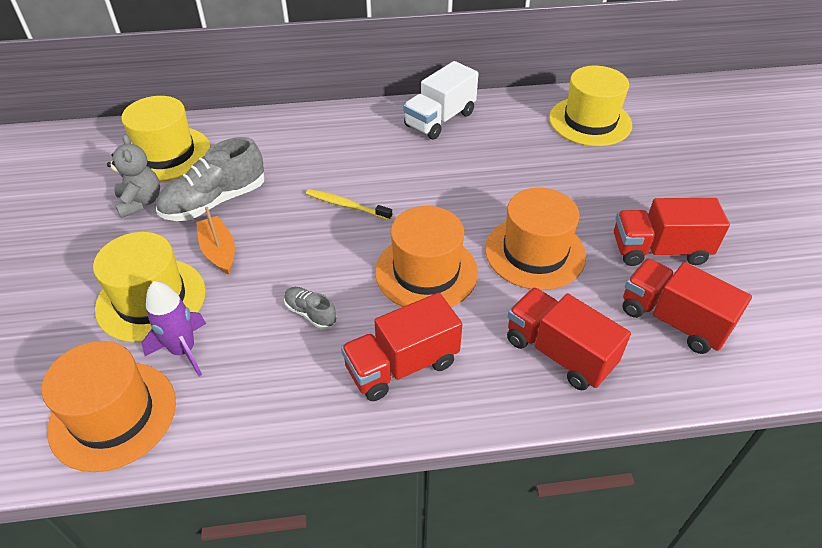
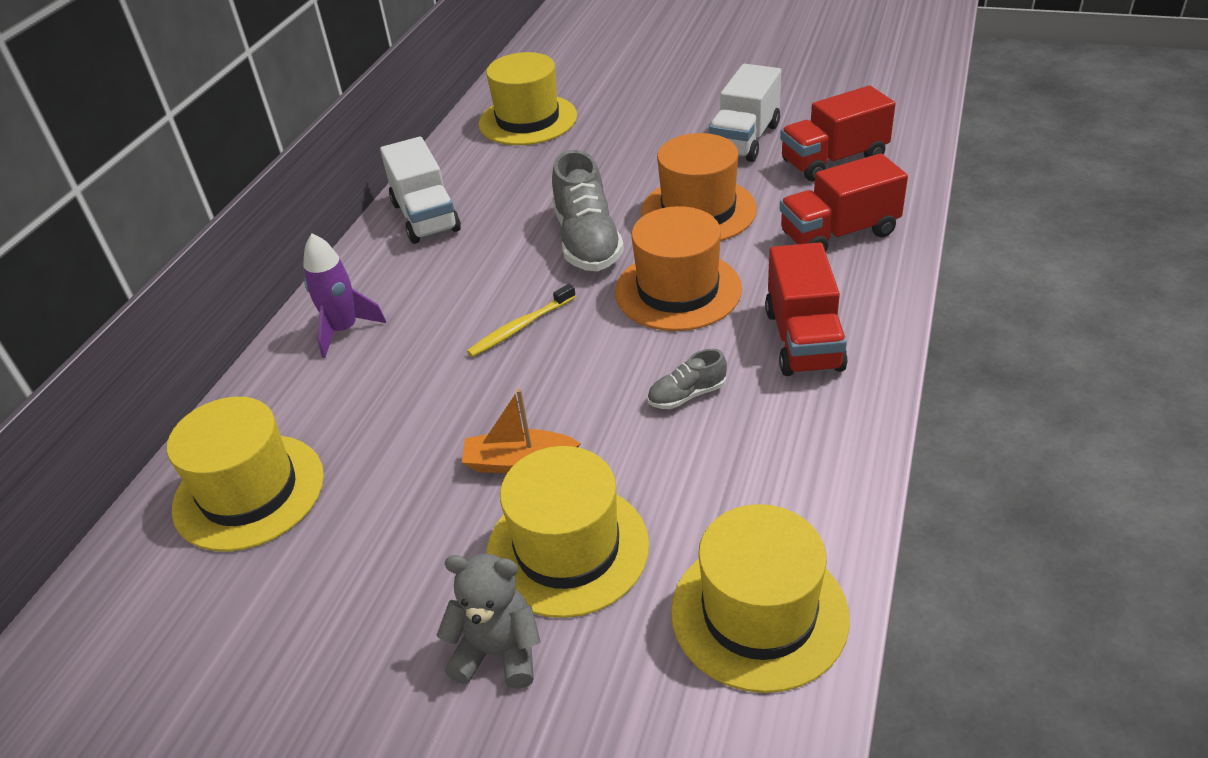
camera: 60 degrees left, 5 degrees down
(113, 415) = (759, 613): orange hat -> yellow hat
(140, 202) = (343, 538): grey teddy bear -> grey teddy bear (498, 652)
(183, 350) = (683, 525): purple rocket -> purple rocket (344, 330)
(214, 201) = (411, 451): grey shoe -> grey shoe (587, 241)
(659, 250) = (744, 140): red truck -> white truck

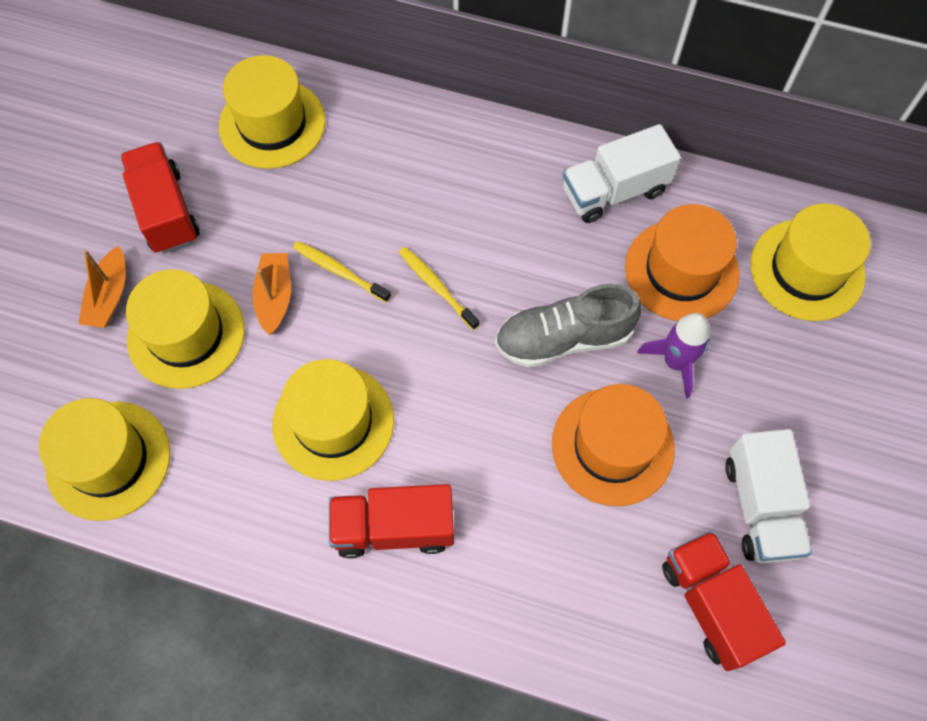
camera: 85 degrees right, 25 degrees up
(344, 330) = (446, 151): purple rocket -> purple rocket (675, 362)
(490, 406) = (339, 271): none -> yellow toothbrush
(498, 652) = (109, 296): grey teddy bear -> orange boat
(678, 290) = (478, 420): orange hat -> orange hat (681, 270)
(687, 395) = (333, 422): grey shoe -> yellow hat
(744, 140) = (760, 506): white truck -> white truck turned 120 degrees counterclockwise
(838, 234) = (561, 587): red truck -> red truck (166, 211)

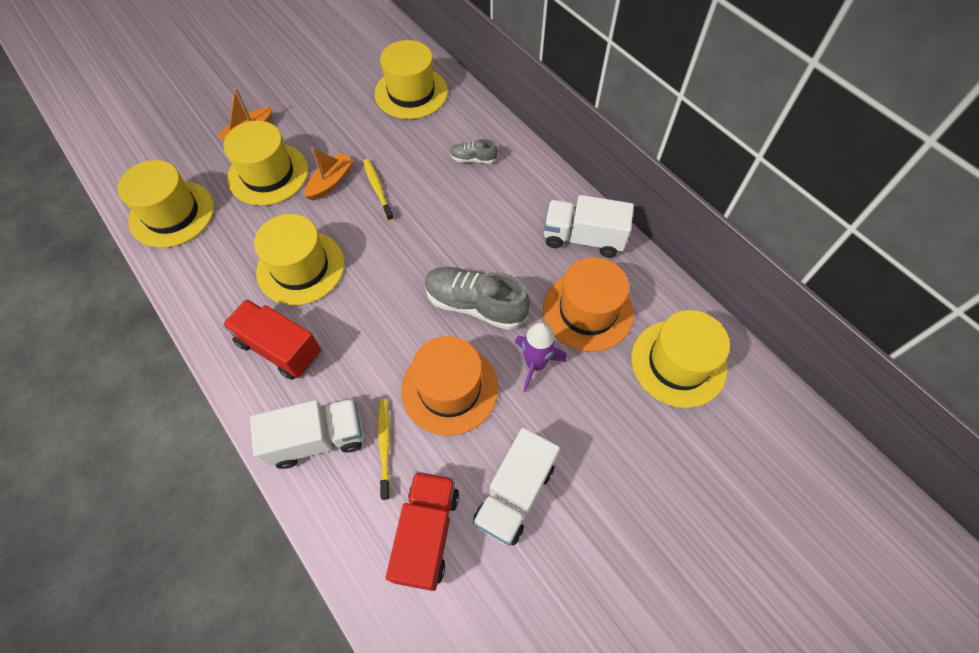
camera: 35 degrees right, 5 degrees down
(166, 211) = (315, 107): red truck -> none
(419, 167) = (473, 159): none -> grey shoe
(436, 287) = (425, 229): yellow toothbrush -> yellow toothbrush (384, 446)
(523, 593) = (317, 439): none -> white truck

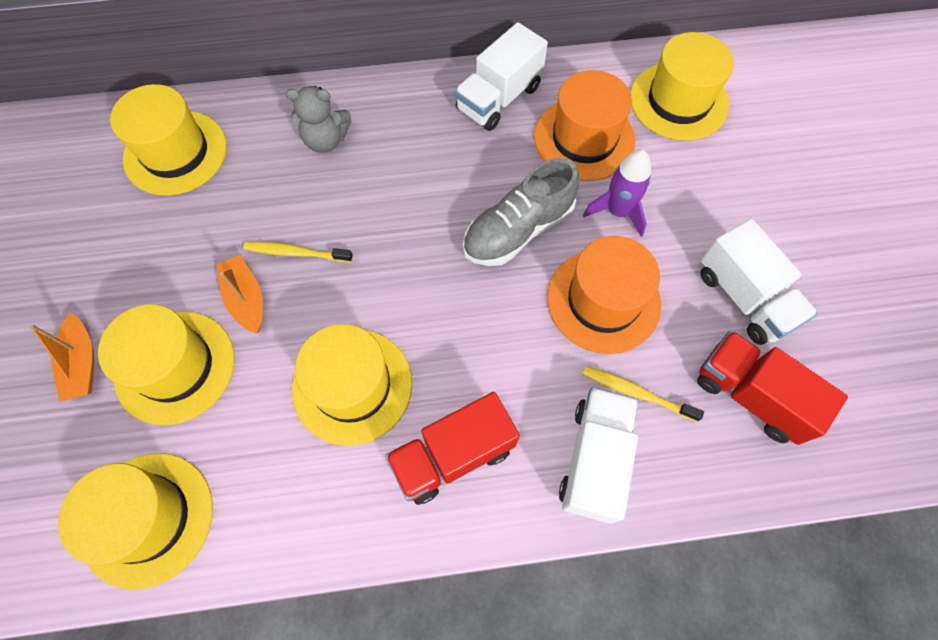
camera: 60 degrees left, 5 degrees up
(473, 159) = (326, 140): grey shoe -> grey teddy bear

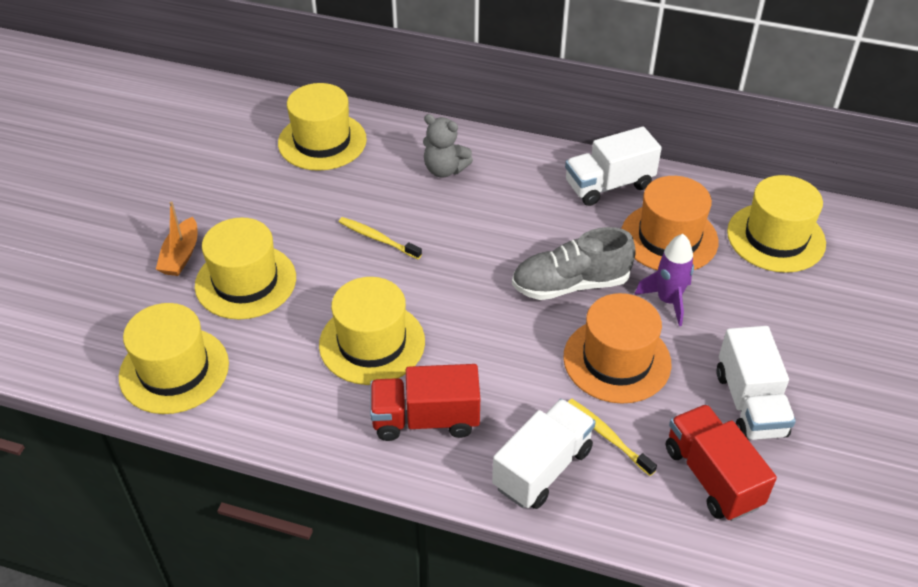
camera: 25 degrees right, 20 degrees down
(246, 299) = (322, 256): orange boat -> none

